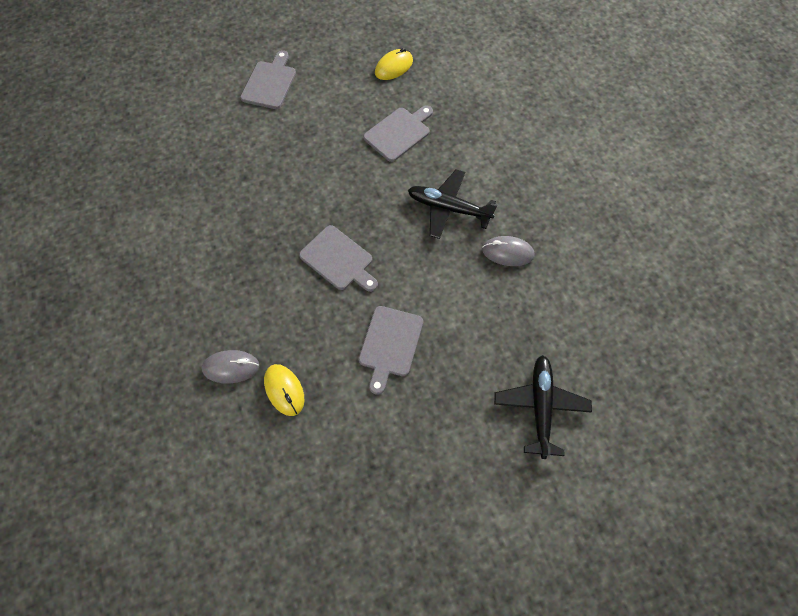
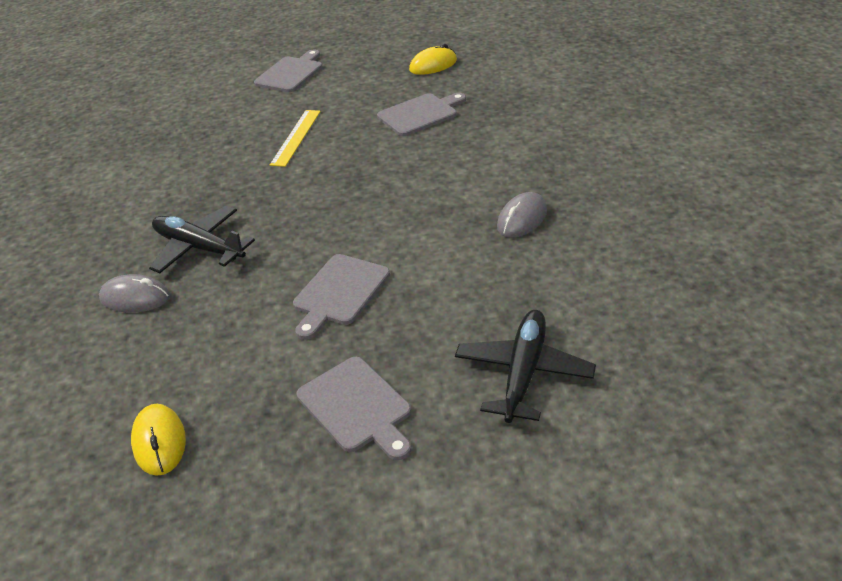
camera: 15 degrees right, 25 degrees down
(284, 390) = (188, 325): yellow mouse -> yellow mouse (159, 442)
(301, 168) = (296, 137): none -> yellow ruler
(339, 259) = (307, 213): grey cutting board -> grey cutting board (357, 407)
(448, 208) = (458, 177): black plane -> black plane (199, 248)
(507, 252) = (522, 219): grey mouse -> grey mouse turned 75 degrees counterclockwise

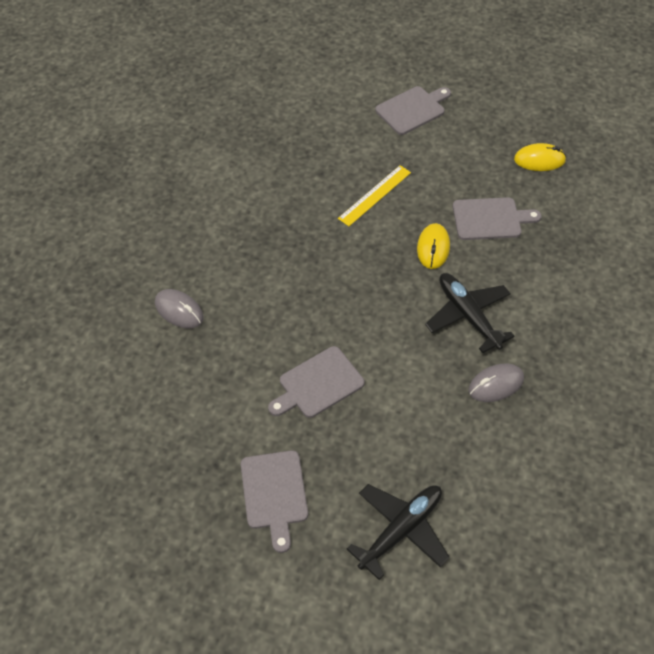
camera: 25 degrees right, 15 degrees up
(159, 442) = (140, 450): yellow mouse -> yellow mouse (433, 248)
(199, 248) = (244, 283): black plane -> black plane (468, 315)

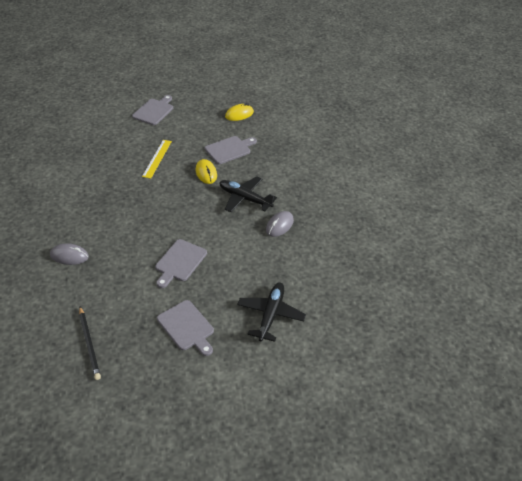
camera: 30 degrees left, 10 degrees down
(138, 459) = (89, 344): none -> black pencil

